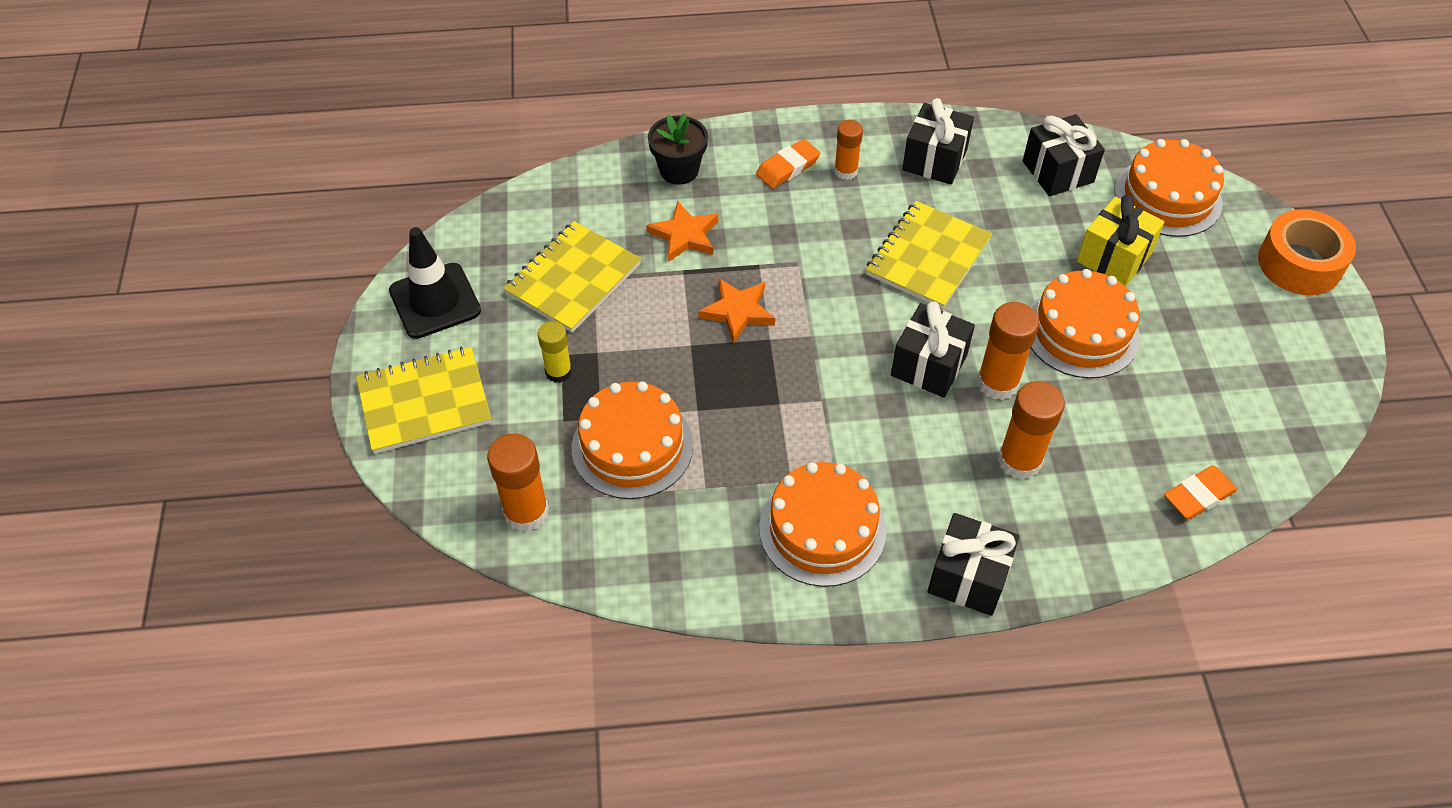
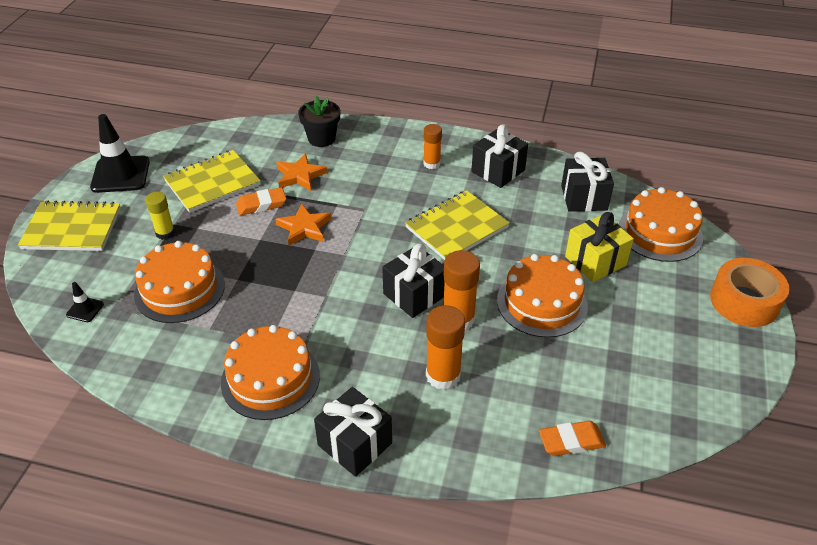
camera: 20 degrees right, 10 degrees down
(526, 512) = (85, 309): orange glue stick -> black traffic cone
(787, 167) = (394, 153): orange eraser -> orange eraser (261, 204)

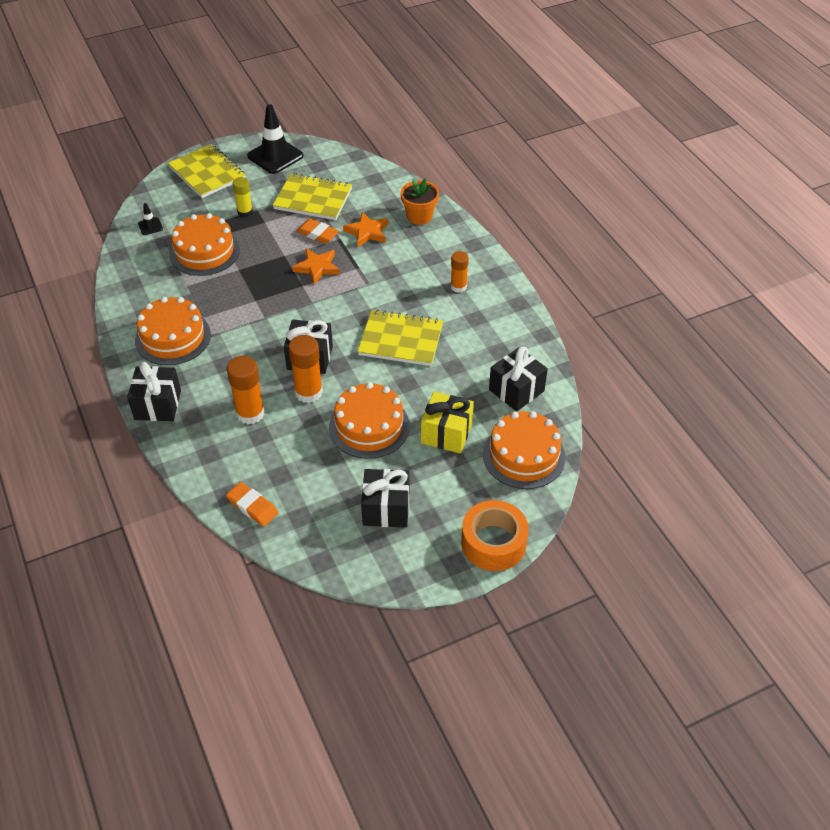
camera: 50 degrees right, 5 degrees up
(321, 139) = (419, 216): black flower pot -> orange flower pot
(498, 171) = (492, 326): black gift -> black gift (386, 509)

